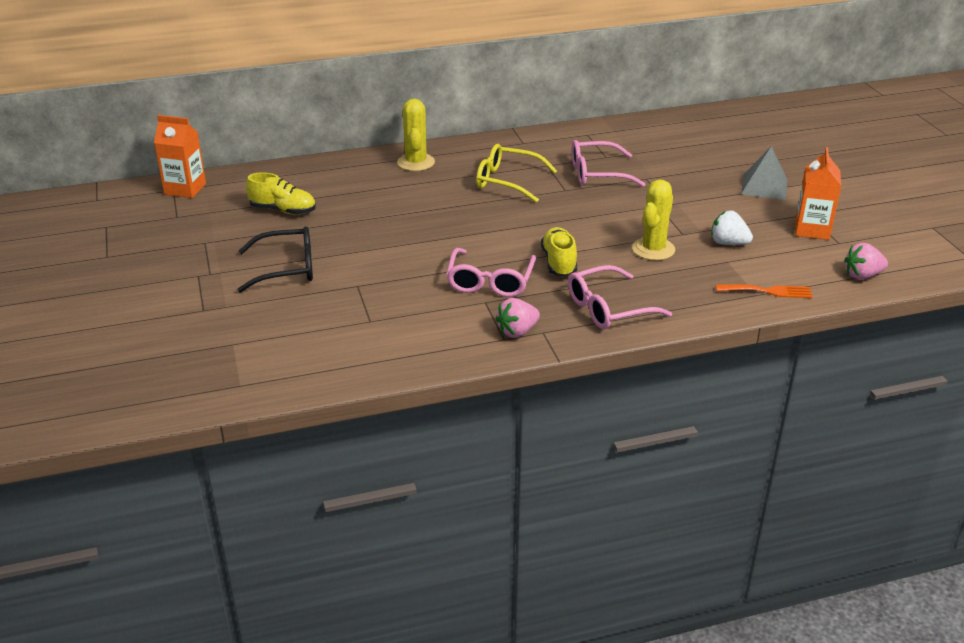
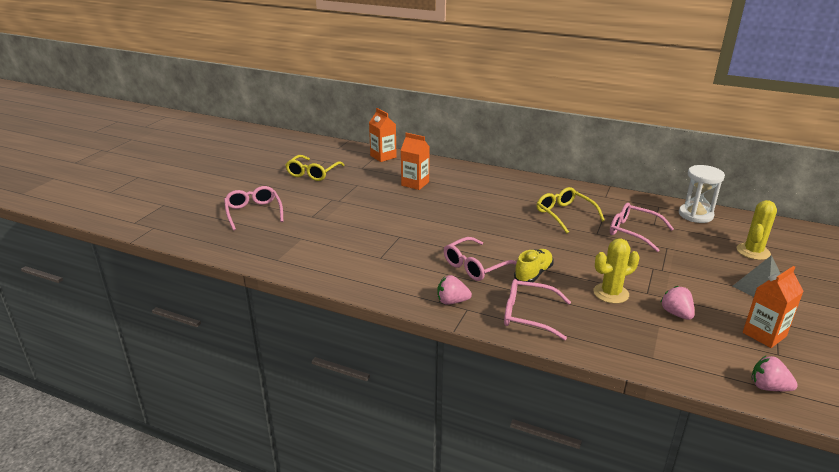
camera: 40 degrees right, 5 degrees down
(107, 341) = (254, 213): none -> pink glasses
(113, 250) = (313, 173): none -> yellow glasses
(283, 210) = (415, 184): yellow shoe -> orange carton
(286, 268) = (376, 213): black glasses -> none
(416, 162) = (521, 185): yellow cactus -> yellow cactus (753, 251)
(631, 131) = (695, 215): none -> white hourglass
(728, 243) = (676, 313): white strawberry -> pink strawberry
(768, 291) = (665, 360): orange fork -> none

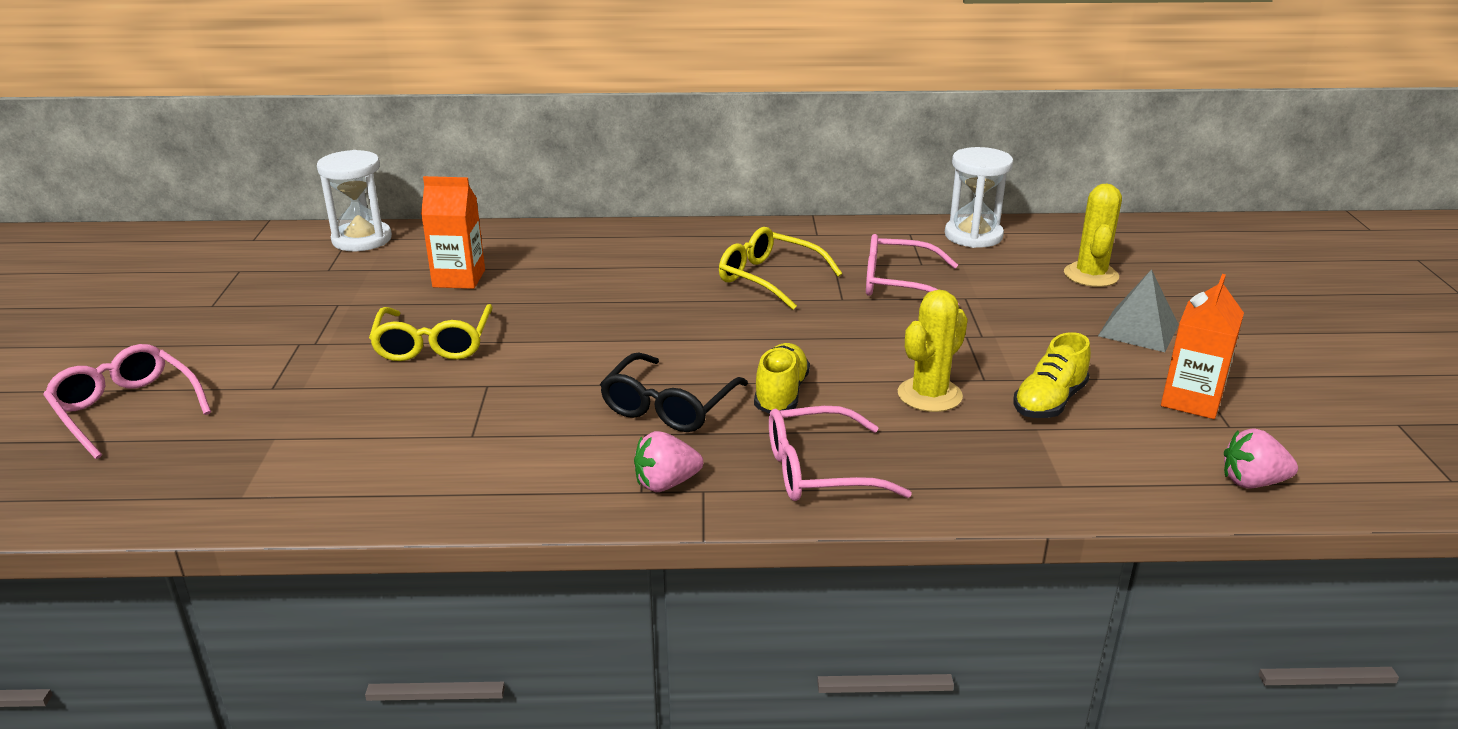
camera: 25 degrees left, 0 degrees up
(313, 173) = (224, 300): yellow glasses -> yellow glasses (434, 344)
(383, 156) = (362, 239): orange carton -> white hourglass
(475, 266) = (669, 406): pink glasses -> black glasses
(676, 313) = (1049, 402): pink strawberry -> yellow shoe

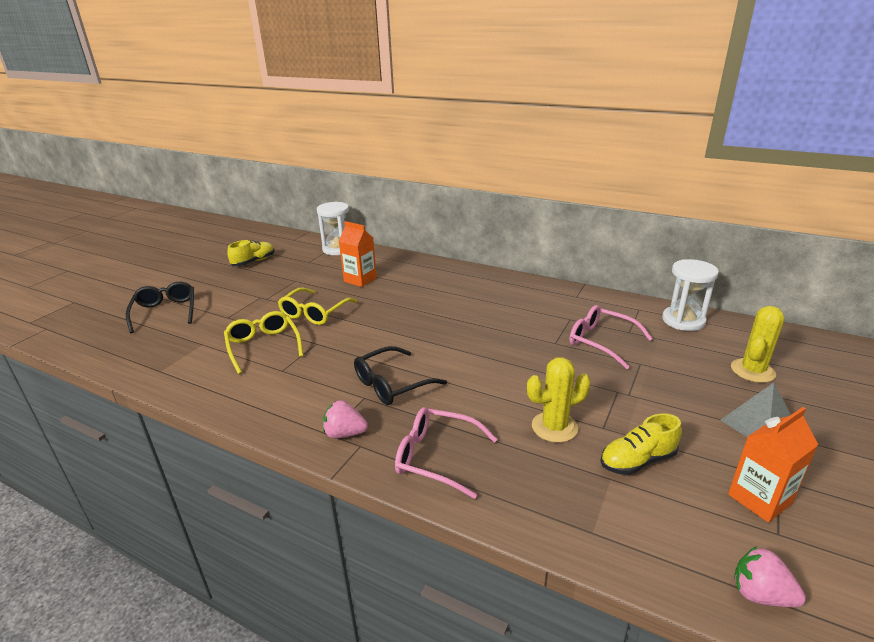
camera: 30 degrees right, 0 degrees up
(127, 410) = (165, 312): pink glasses -> black glasses
(770, 278) = (522, 318): yellow glasses -> yellow glasses (263, 346)
(781, 394) = (461, 396): yellow shoe -> yellow shoe (254, 262)

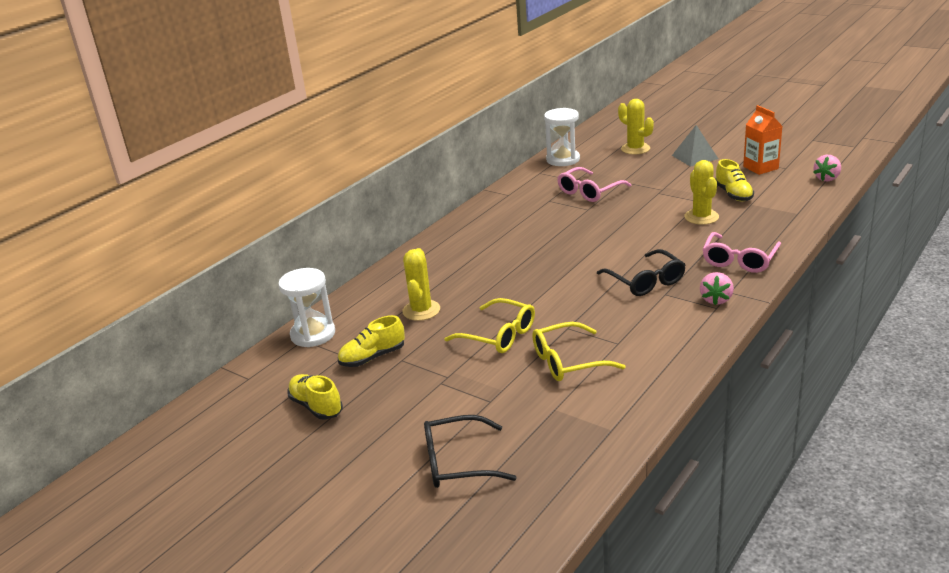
camera: 80 degrees left, 0 degrees up
(302, 271) = (372, 357): none -> yellow shoe
(360, 280) = (421, 310): orange carton -> yellow cactus

